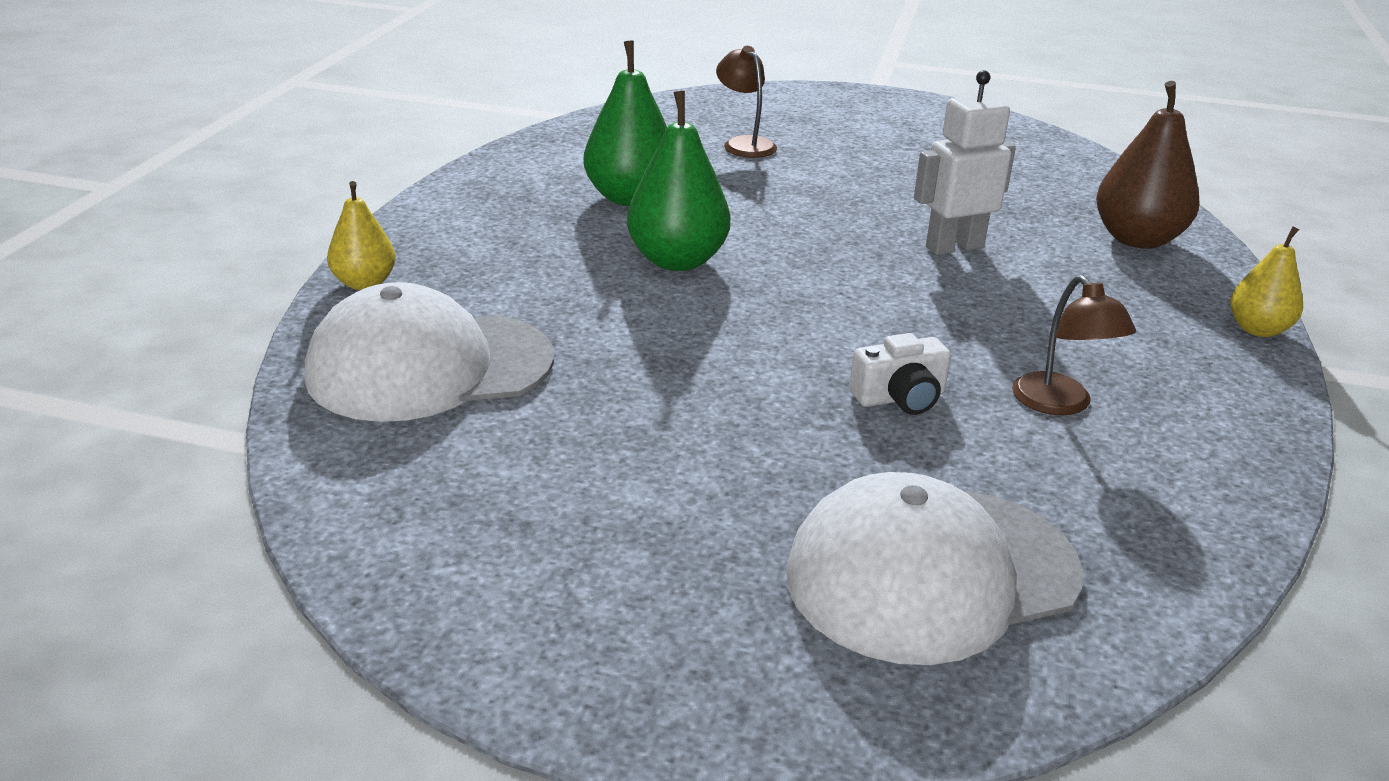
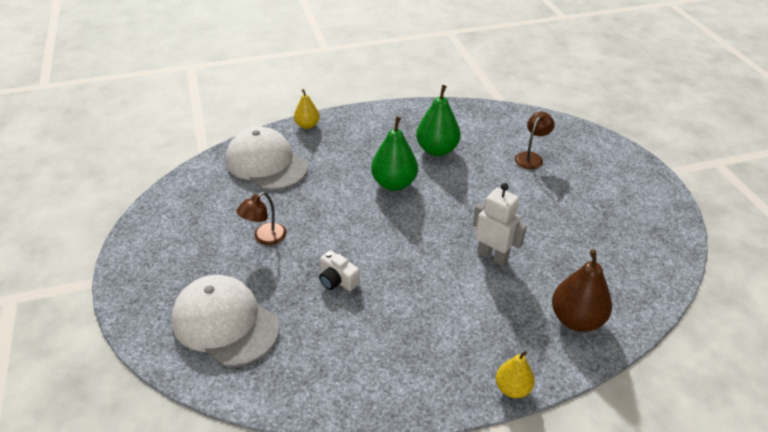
camera: 60 degrees right, 10 degrees up
(1060, 404) = (371, 329): brown lamp -> brown lamp (264, 238)

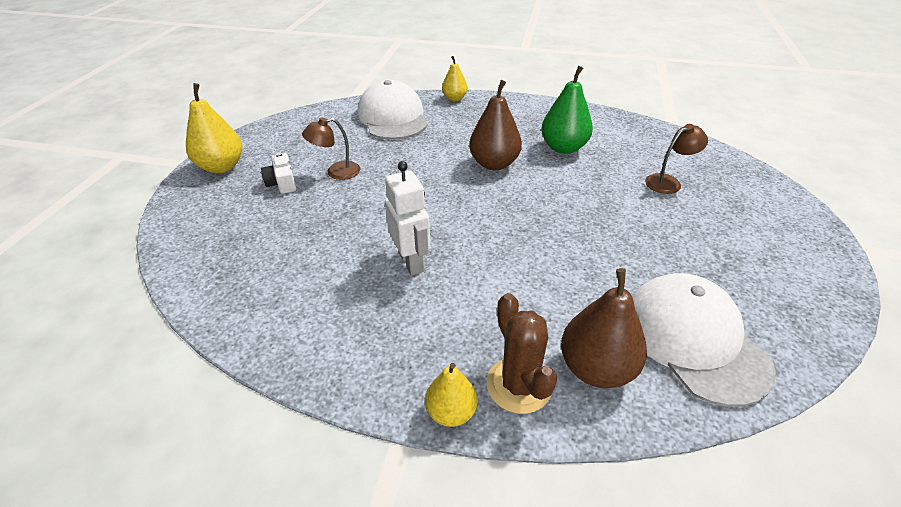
camera: 30 degrees right, 0 degrees up
(144, 271) = (221, 167): none -> yellow pear
(225, 323) = (239, 227): white cap -> white cap (694, 340)
(337, 280) = (365, 227): white camera -> white camera (282, 183)
(394, 183) = (494, 164): green pear -> brown pear
(492, 256) = (544, 261): white robot -> white robot (411, 262)
(539, 352) = (519, 385): none -> brown cactus

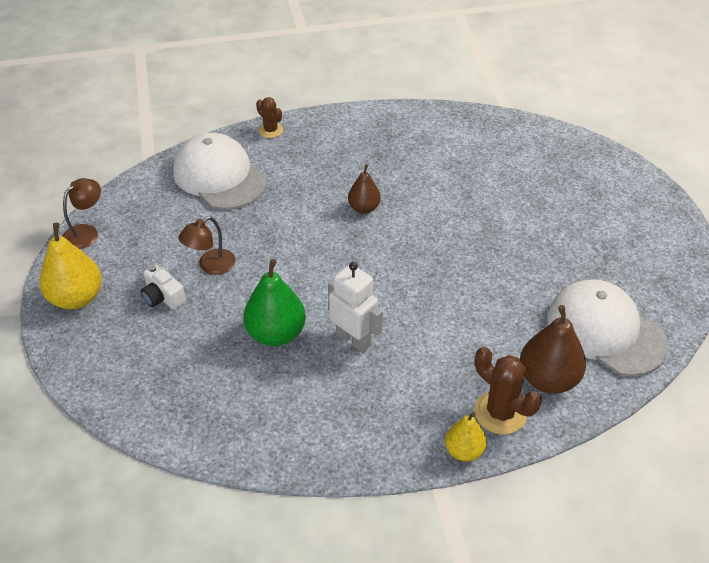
camera: 25 degrees left, 5 degrees up
(454, 98) = (270, 130): yellow pear -> brown cactus
(494, 164) = (364, 208): brown pear -> brown pear, size x0.61
(563, 148) = (419, 168): green pear -> green pear (276, 334)
(668, 182) = (530, 182): brown lamp -> brown lamp (86, 232)

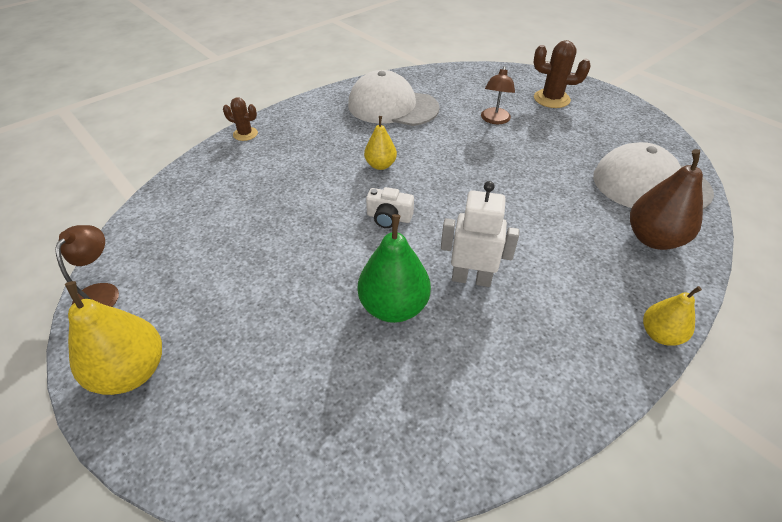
camera: 30 degrees left, 0 degrees up
(163, 297) = (242, 323): white camera -> white camera (389, 217)
(210, 266) = (273, 270): brown lamp -> brown lamp (494, 120)
(219, 176) = (222, 186): white cap -> white cap (392, 106)
(364, 208) = (380, 165): brown pear -> yellow pear
(500, 412) = (650, 284): brown cactus -> brown cactus (551, 99)

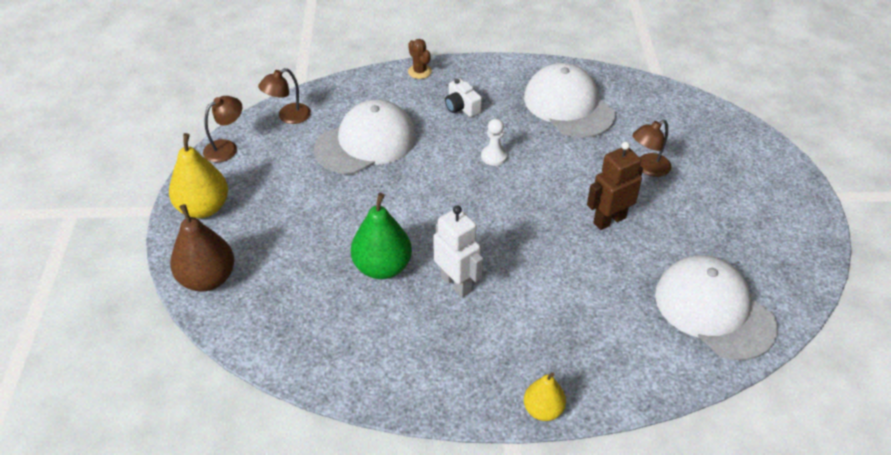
camera: 40 degrees right, 0 degrees up
(149, 227) = (288, 117): none -> brown lamp
(256, 210) = (366, 142): none -> white cap
(380, 165) = (494, 156): yellow pear -> white pawn
(389, 217) = (451, 203): white camera -> white camera (461, 107)
(515, 165) = (609, 220): none -> brown robot
(551, 99) = (739, 177): brown cactus -> none
(653, 239) = (644, 350): brown pear -> brown pear (208, 279)

